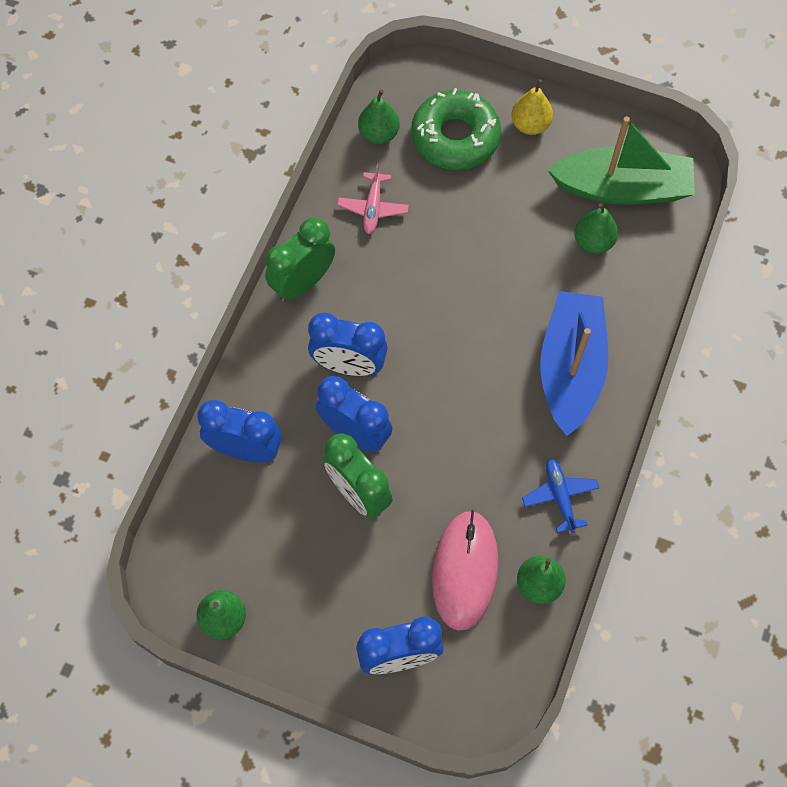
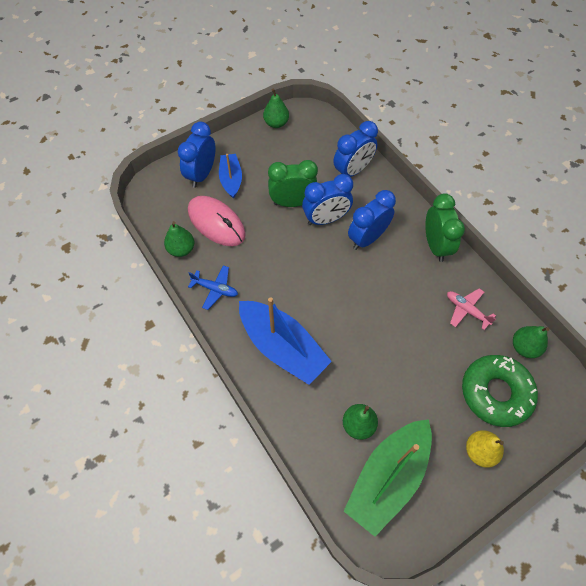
camera: 125 degrees right, 5 degrees down
(378, 606) = (231, 179): none -> blue boat

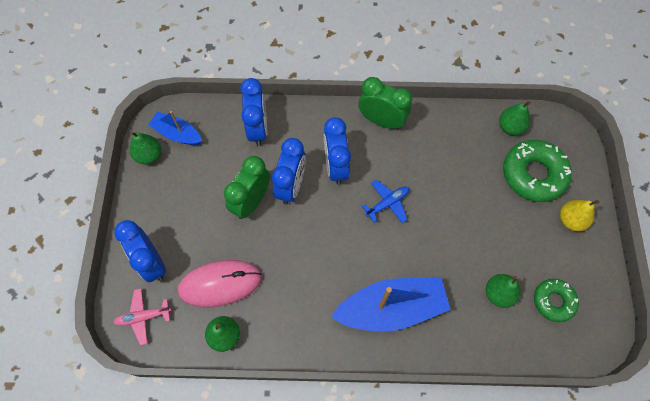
camera: 55 degrees left, 5 degrees up
(215, 289) = (292, 330): blue plane -> blue plane (387, 203)
(231, 179) = (181, 239): blue boat -> blue boat (177, 134)
(388, 477) = (553, 301): green boat -> green donut
(466, 310) = (454, 142): pink plane -> pink plane (143, 317)

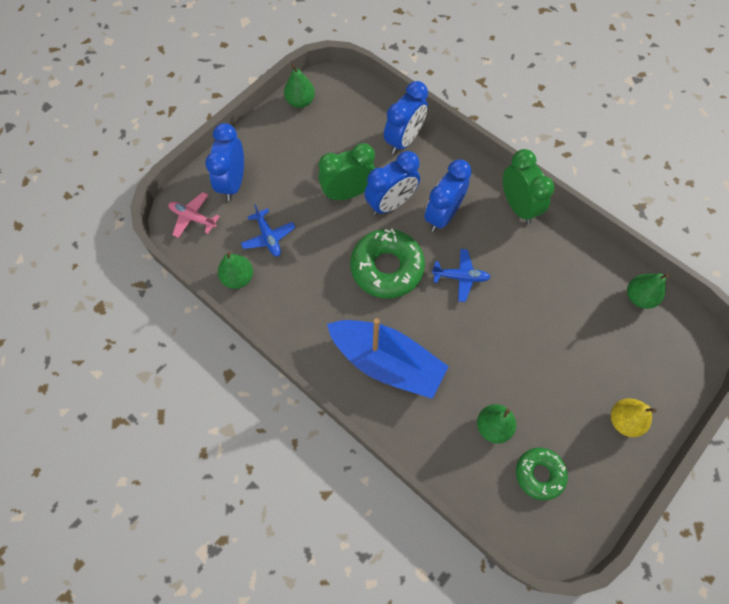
camera: 40 degrees right, 0 degrees up
(177, 134) = (336, 100): blue boat -> none
(220, 284) = (268, 237): pink mouse -> blue plane
(533, 174) = (623, 354): green donut -> green donut (387, 268)

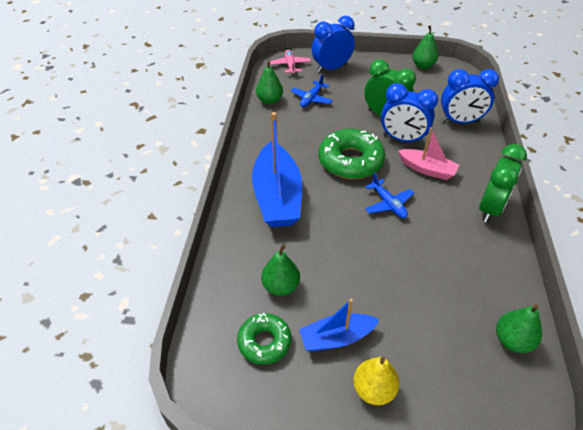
camera: 55 degrees right, 20 degrees down
(443, 215) = (427, 169): blue clock -> pink boat
(567, 416) = (336, 338): none -> blue boat

